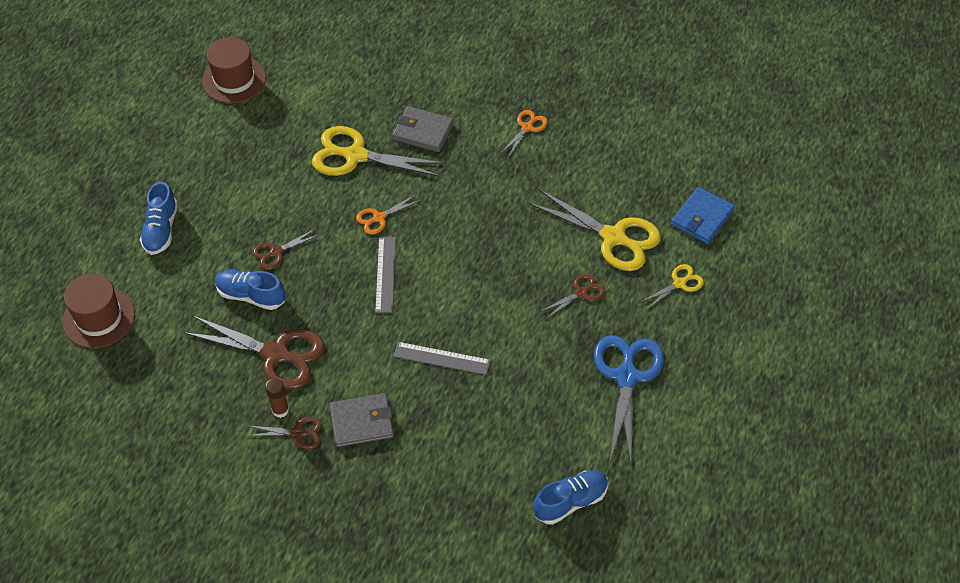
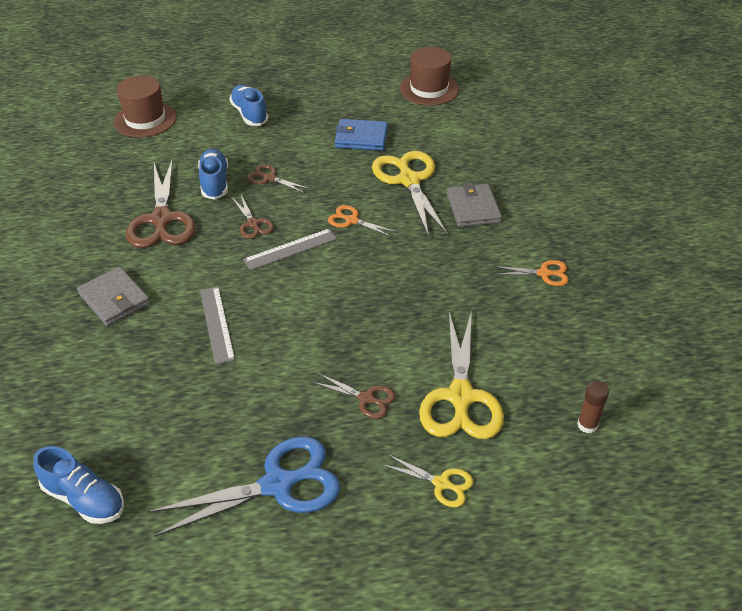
camera: 60 degrees right, 10 degrees down
(161, 230) = (249, 114): blue shoe -> blue shoe turned 90 degrees clockwise
(280, 410) = (104, 245): brown glue stick -> brown glue stick (587, 425)
(298, 433) = (84, 265): brown scissors -> brown scissors (253, 224)
(702, 218) = (553, 468): blue wallet -> blue wallet (361, 138)

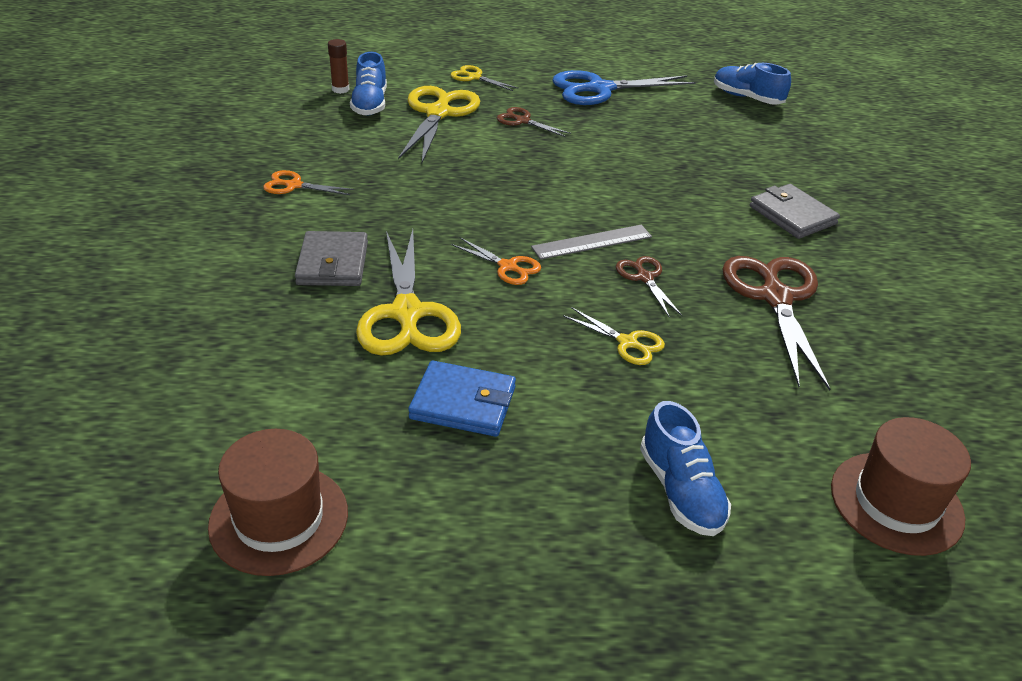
camera: 175 degrees left, 5 degrees down
(214, 183) = (714, 345): blue shoe -> blue shoe (370, 104)
(217, 324) = (669, 183): grey ruler -> none
(269, 178) = (627, 343): brown scissors -> yellow scissors

